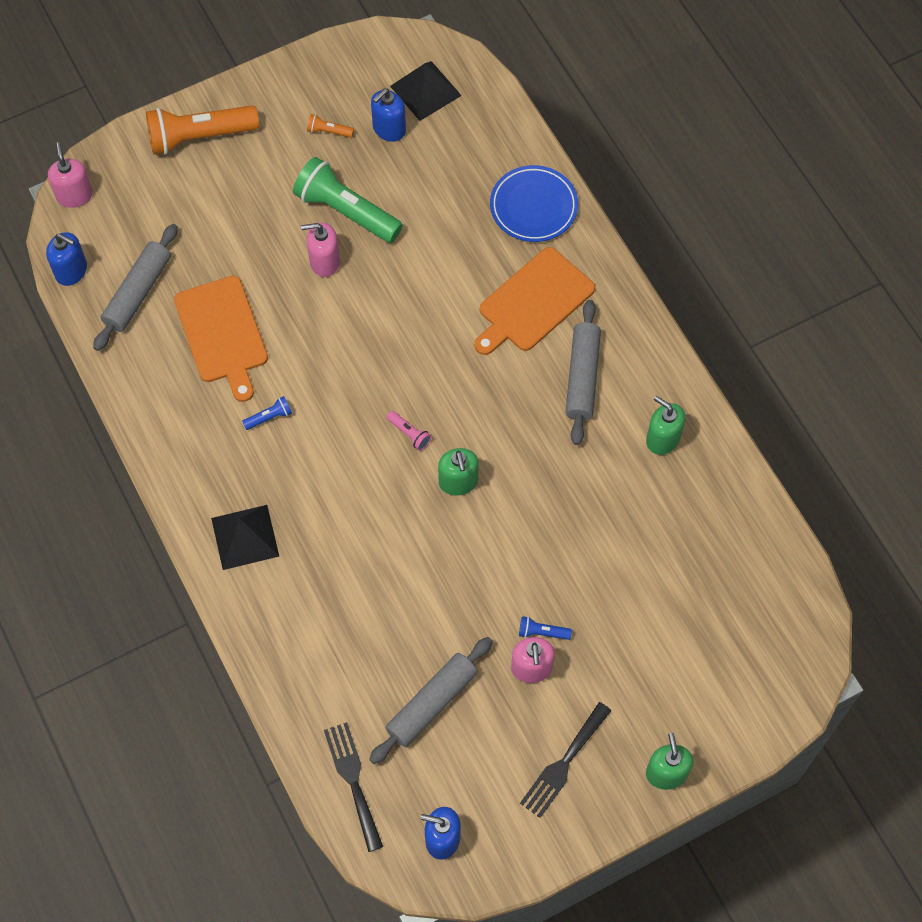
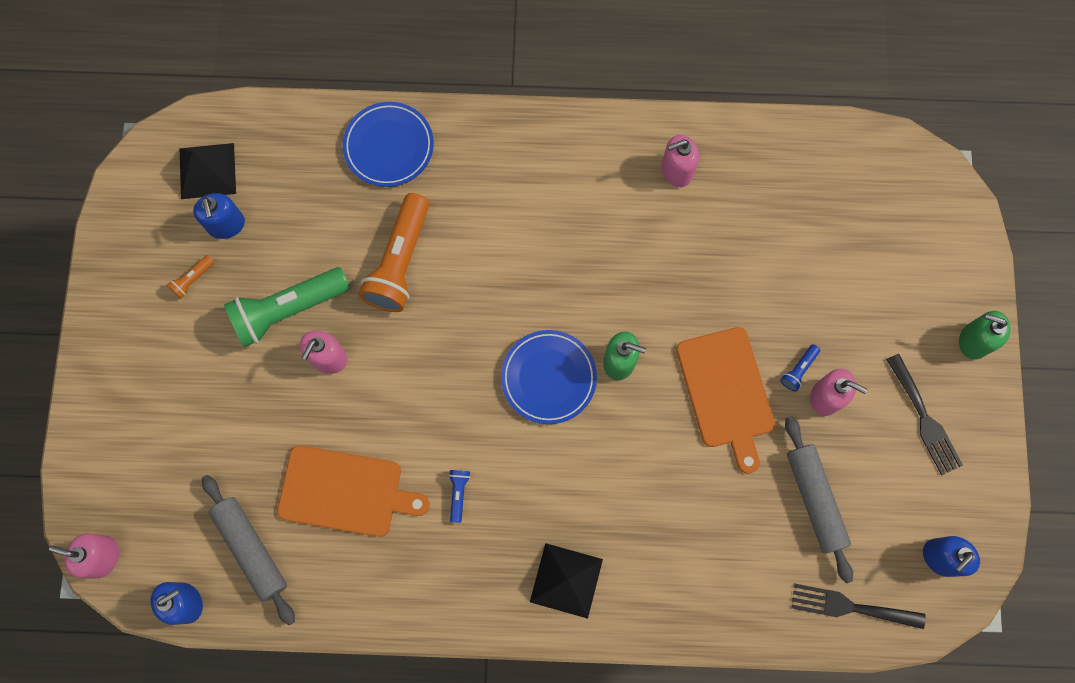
camera: 60 degrees left, 10 degrees up
(199, 136) = (117, 401): orange flashlight -> orange flashlight (399, 262)
(409, 434) = (548, 378): pink flashlight -> blue plate
(533, 302) = (483, 201): orange cutting board -> orange cutting board (726, 392)
(582, 377) = (580, 201): grey rolling pin -> none
(662, 439) = (676, 171): green soap dispenser -> pink soap dispenser

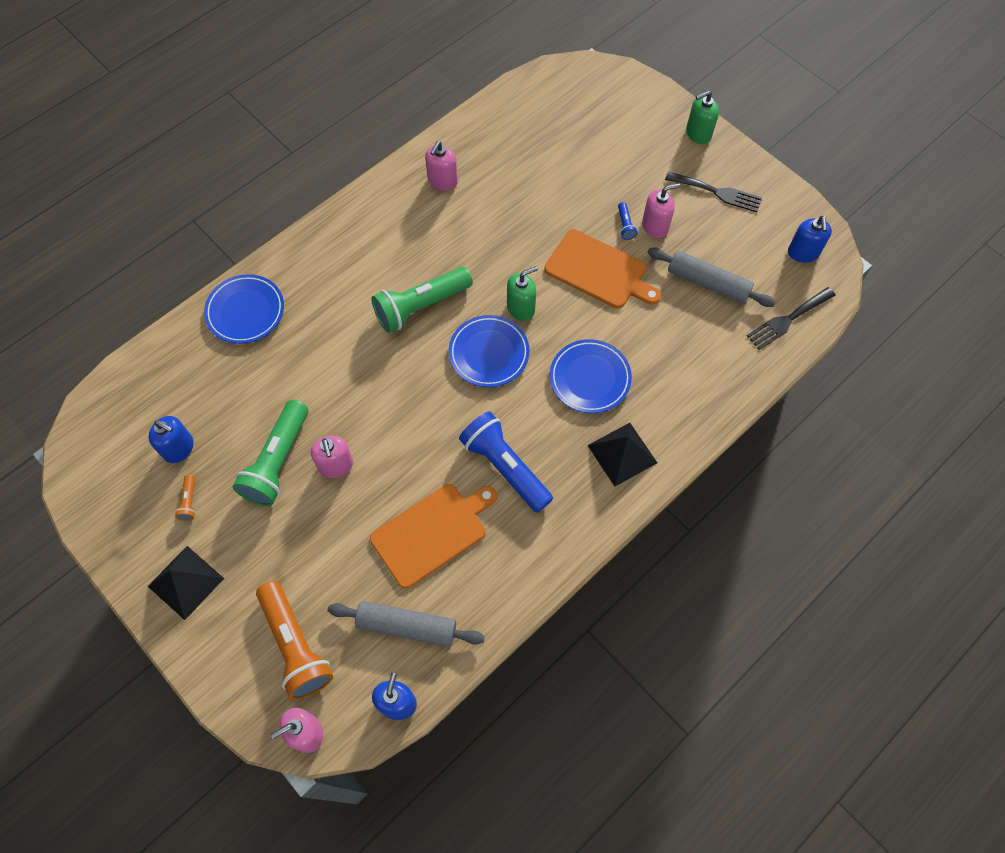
camera: 45 degrees left, 10 degrees down
(207, 171) = (130, 427): black pyramid -> black pyramid (186, 582)
(399, 262) = (323, 370): orange flashlight -> orange flashlight (295, 645)
(458, 494) = (505, 467): blue flashlight -> blue flashlight, size x2.39
(535, 278) = (420, 306): none -> green flashlight
(610, 485) = (590, 378): none -> blue plate

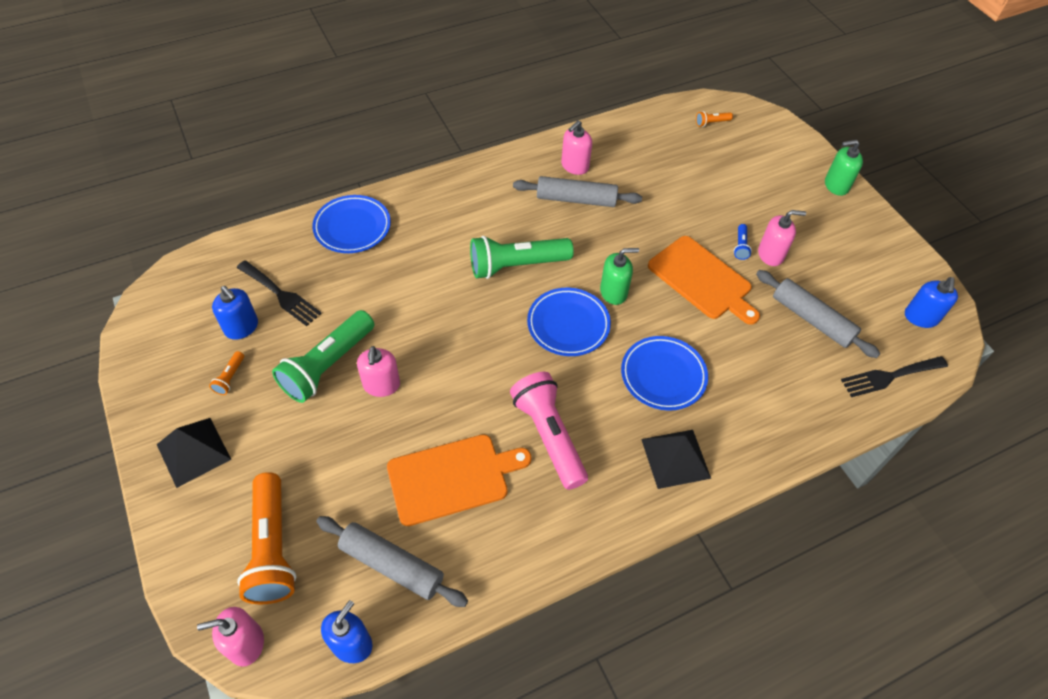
camera: 15 degrees right, 10 degrees down
(455, 218) = (576, 199): none -> grey rolling pin
(505, 467) = (549, 435): blue flashlight -> pink flashlight
(562, 94) = (711, 123): none -> orange flashlight
(717, 192) = (842, 240): black fork -> black fork (281, 295)

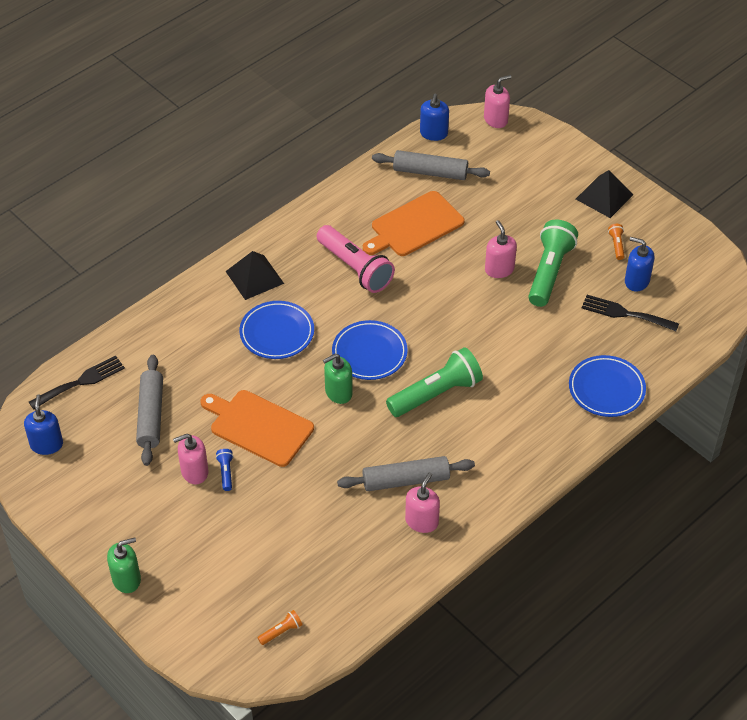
camera: 165 degrees right, 5 degrees down
(272, 548) = (512, 162): orange flashlight -> none
(812, 319) = (150, 415): grey rolling pin -> grey rolling pin turned 60 degrees clockwise

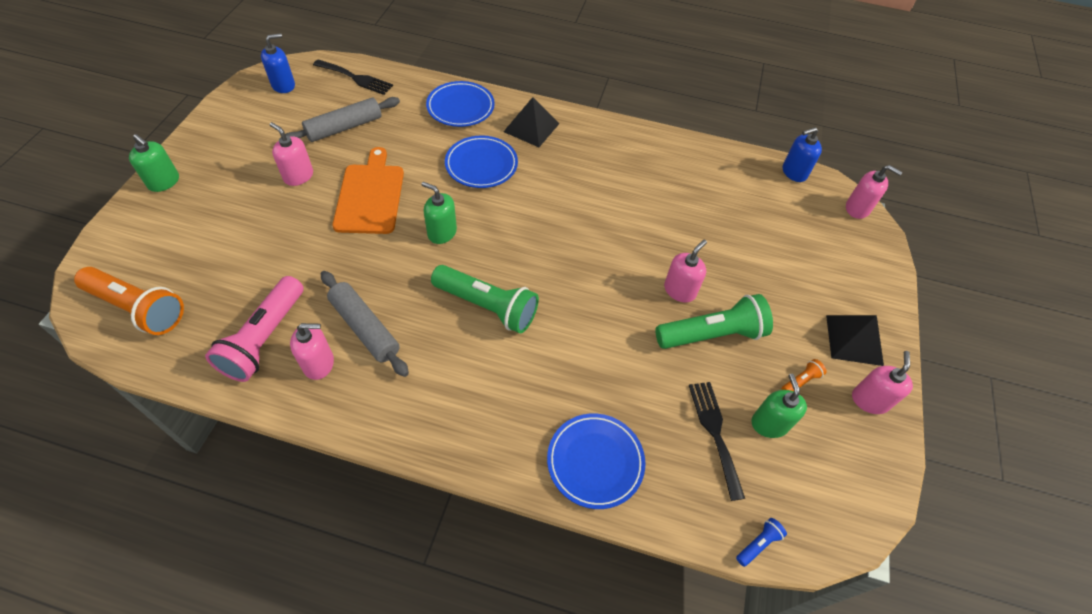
camera: 55 degrees right, 5 degrees up
(226, 472) = (307, 196): blue flashlight -> blue flashlight (758, 544)
(281, 632) = (138, 308): orange flashlight -> orange flashlight, size x2.39
(355, 268) = (592, 185): pink flashlight -> pink flashlight (264, 338)
(369, 353) = (502, 235): blue plate -> blue plate (460, 107)
(414, 226) = (676, 204): orange cutting board -> none
(430, 172) = (747, 189): grey rolling pin -> none
(636, 281) = (769, 424): blue soap dispenser -> green soap dispenser
(653, 218) = (869, 400): none -> pink soap dispenser

